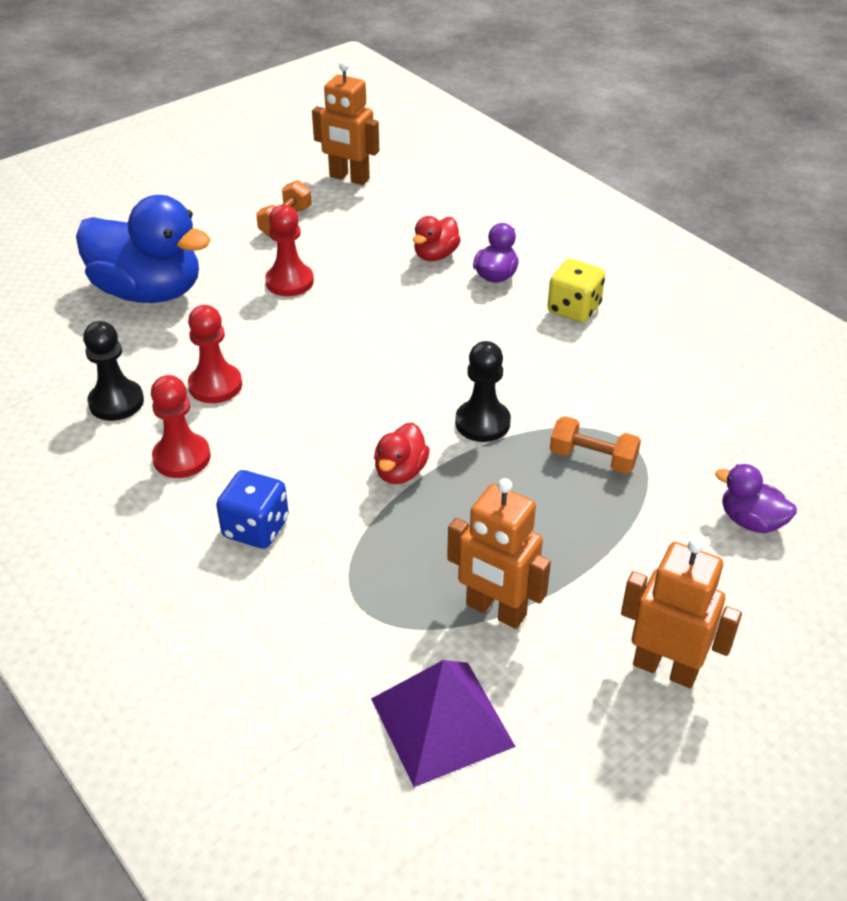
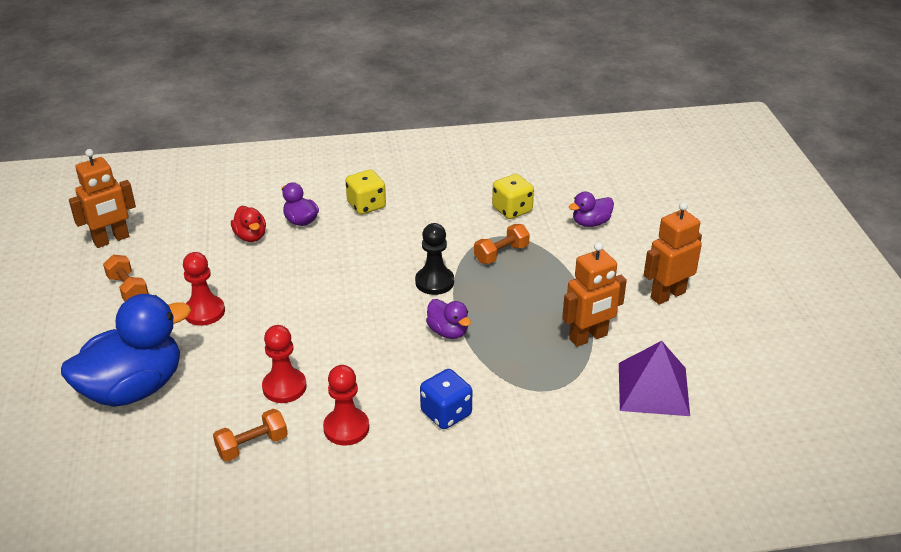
camera: 60 degrees left, 5 degrees down
(116, 402) = (252, 445): black pawn -> orange dumbbell
(400, 472) = (448, 331): red duck -> purple duck
(696, 432) = (512, 210): none -> yellow dice

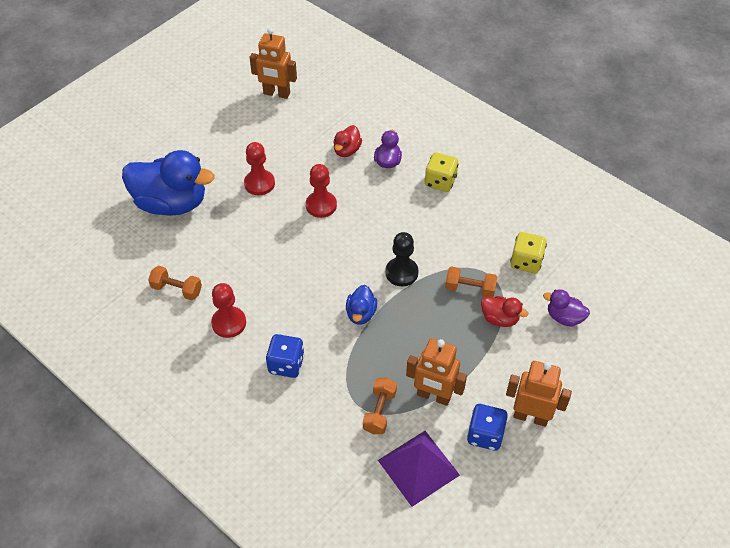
camera: 50 degrees right, 15 degrees up
(128, 289) = (244, 135): orange dumbbell -> orange dumbbell (379, 411)
(284, 387) = (234, 268): red pawn -> red pawn (321, 205)
(448, 331) = (361, 314): purple duck -> blue duck
(552, 256) = (499, 319): none -> red duck
(659, 330) = (485, 435): none -> blue dice

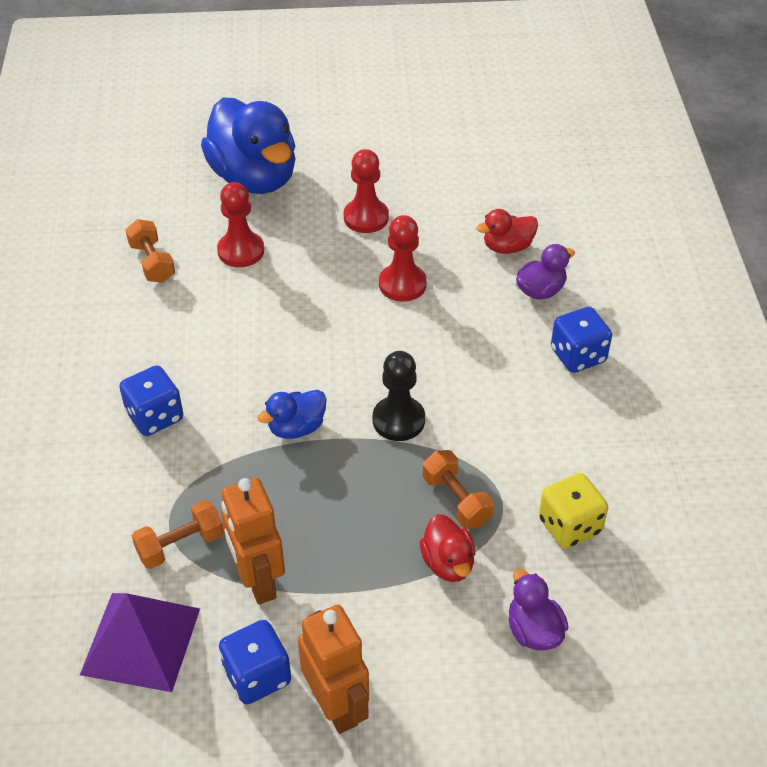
camera: 45 degrees right, 5 degrees down
(229, 323) = (156, 331): red pawn -> red pawn (241, 251)
(276, 94) = (504, 139): orange robot -> none
(440, 181) = (578, 355): yellow dice -> blue dice

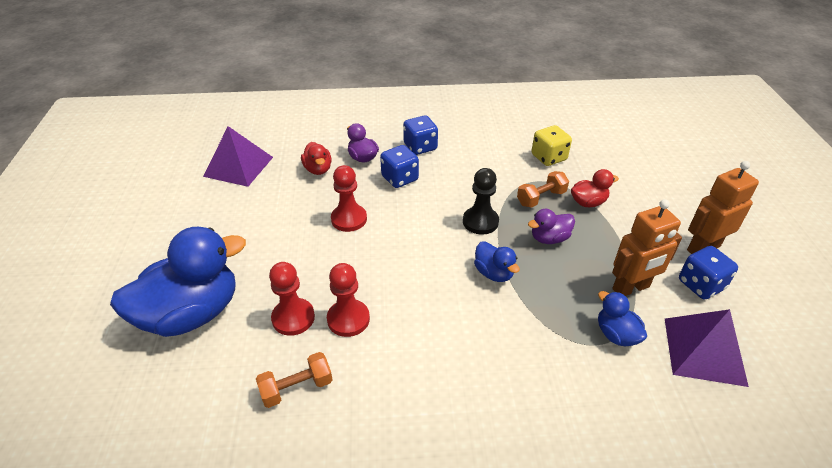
camera: 90 degrees left, 5 degrees down
(155, 416) = (493, 364): blue dice -> blue dice (400, 178)
(180, 545) = (616, 334): orange dumbbell -> blue duck
(366, 217) = (268, 239): red pawn -> red pawn (348, 319)
(507, 173) = (238, 166): none -> purple pyramid
(533, 630) = (621, 173): purple duck -> purple duck (549, 238)

